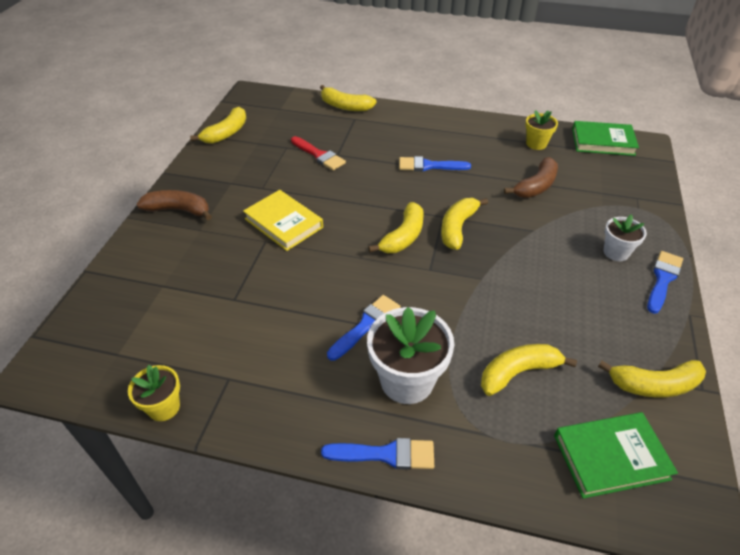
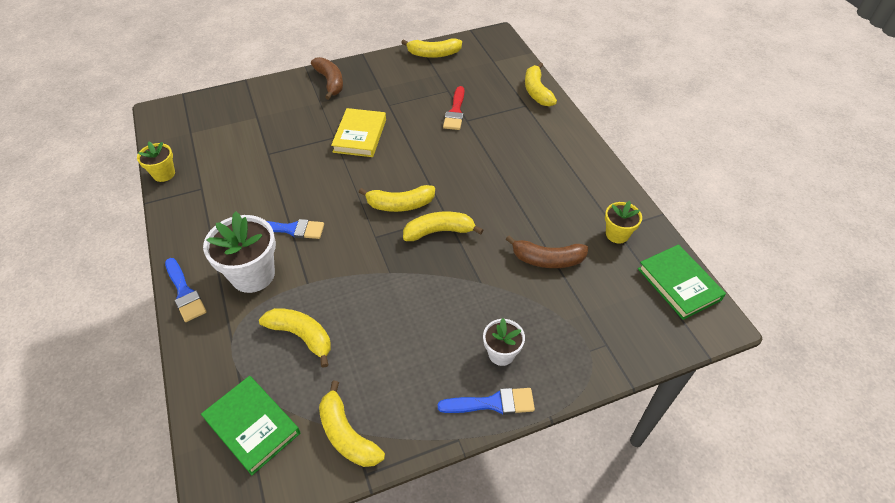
camera: 55 degrees right, 5 degrees up
(429, 166) = (505, 178): blue brush -> none

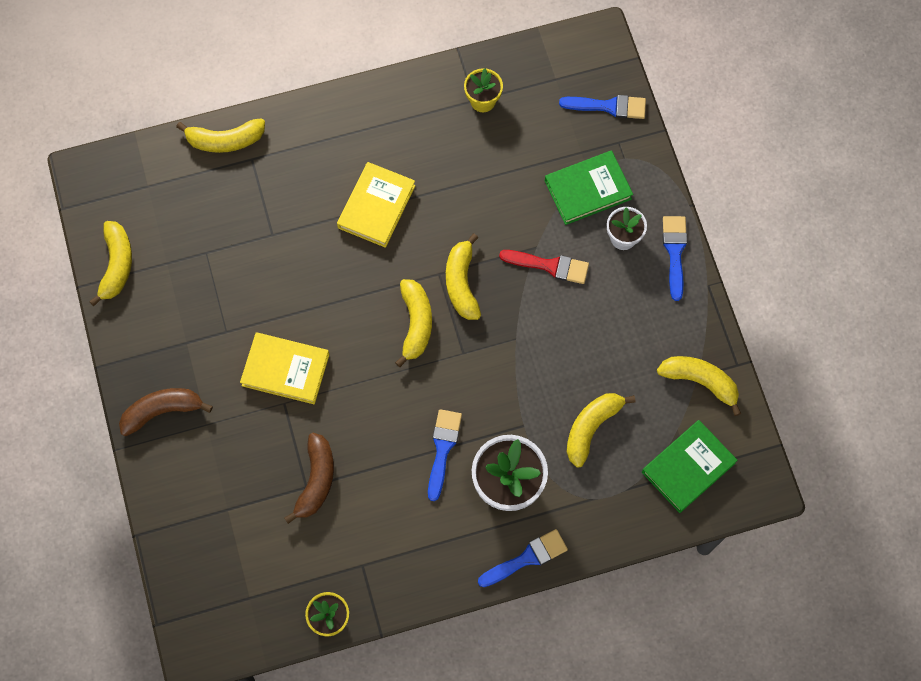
camera: 85 degrees left, 20 degrees up
(347, 435) = (700, 381): yellow banana -> yellow banana turned 120 degrees counterclockwise
(455, 112) = (253, 247): red brush -> red brush (550, 266)
(500, 174) = (376, 207): none -> yellow book
(547, 259) = (512, 176): brown banana -> brown banana (316, 480)
(643, 333) = (608, 106): none -> blue brush
(678, 284) = (553, 59): green book -> green book (588, 190)

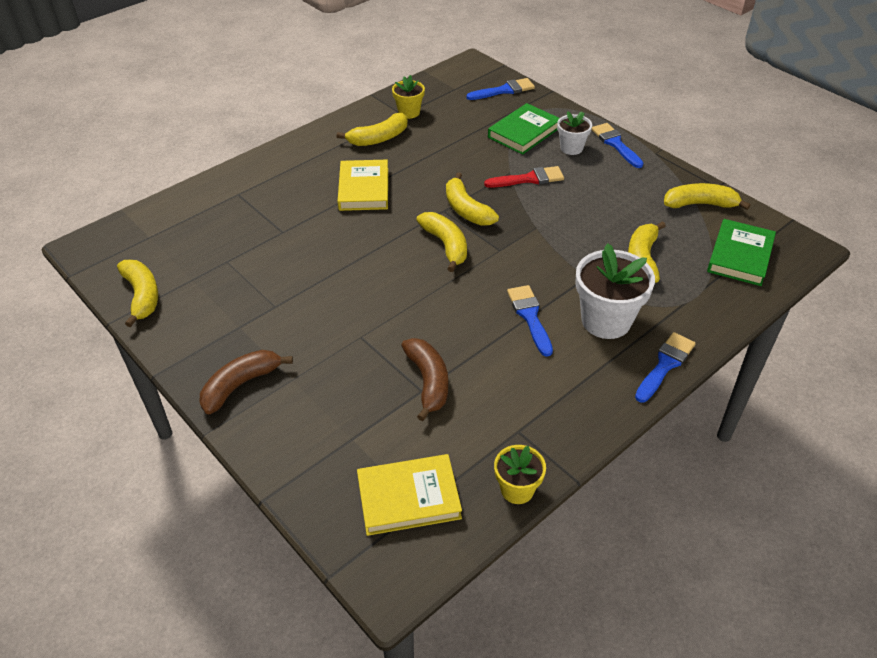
camera: 25 degrees left, 25 degrees down
(225, 140) = (208, 190): yellow banana -> yellow banana (379, 138)
(285, 370) = (348, 313): yellow book -> yellow book (408, 498)

